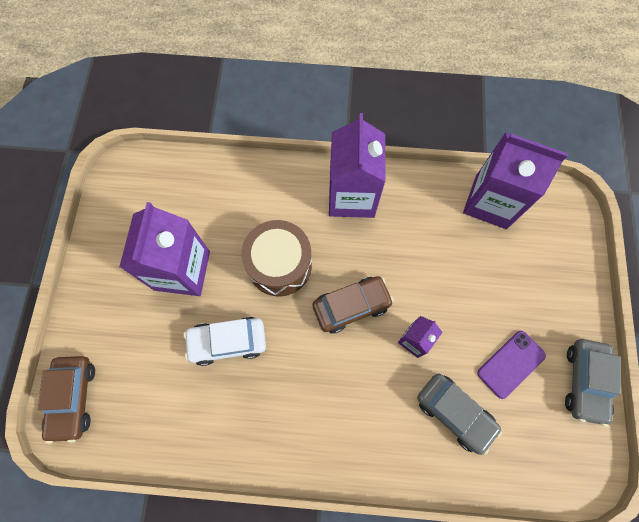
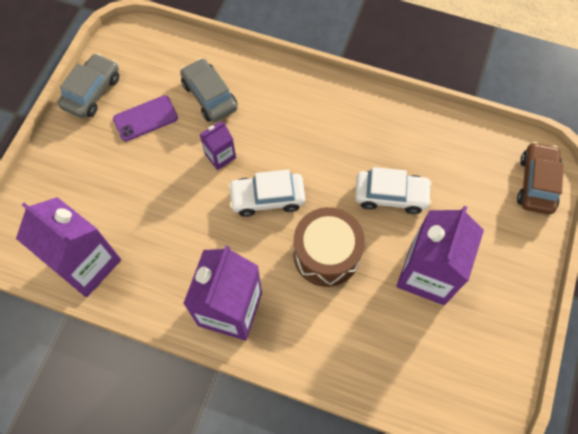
camera: 165 degrees left, 5 degrees down
(351, 306) = (267, 198): brown car -> white car

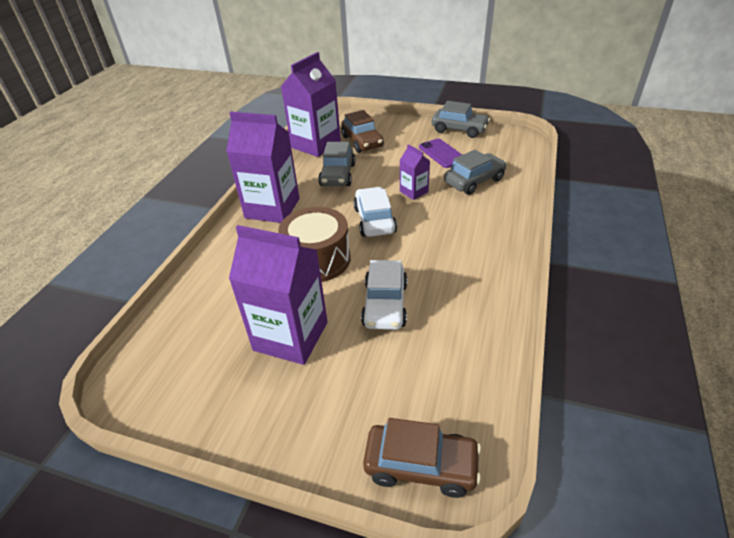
camera: 90 degrees right, 25 degrees down
(93, 205) = (362, 141): none -> brown car
(170, 235) = (338, 175): none -> grey car

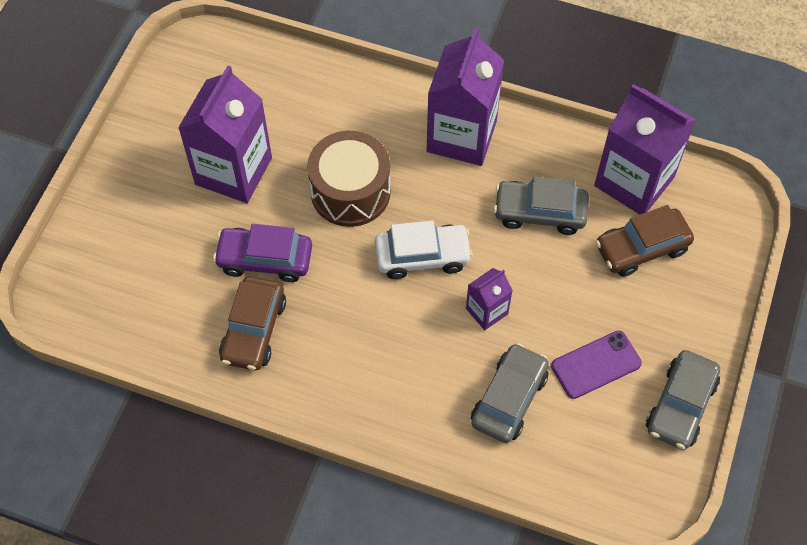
camera: 90 degrees right, 20 degrees up
(385, 304) = (265, 259): white car -> purple car
(421, 466) = (74, 275): brown car -> brown car (253, 330)
(474, 181) = (509, 399): grey car -> grey car turned 120 degrees counterclockwise

